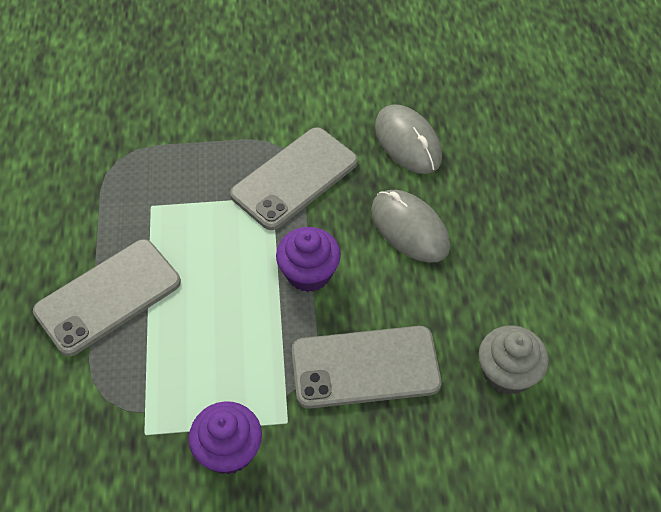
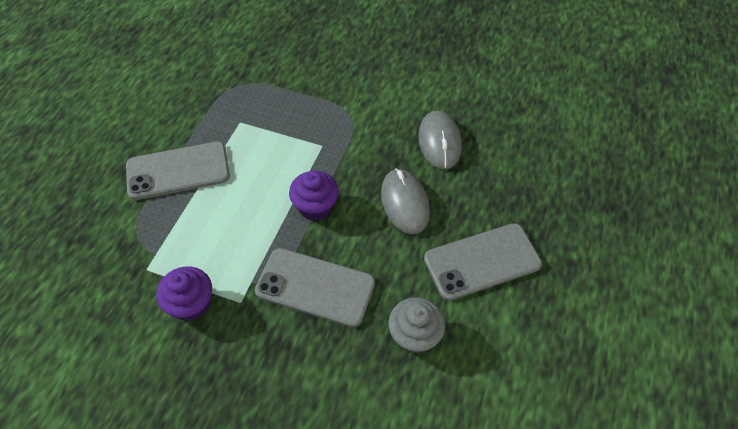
camera: 25 degrees right, 0 degrees up
(294, 178) = (344, 138): grey phone -> grey phone (482, 261)

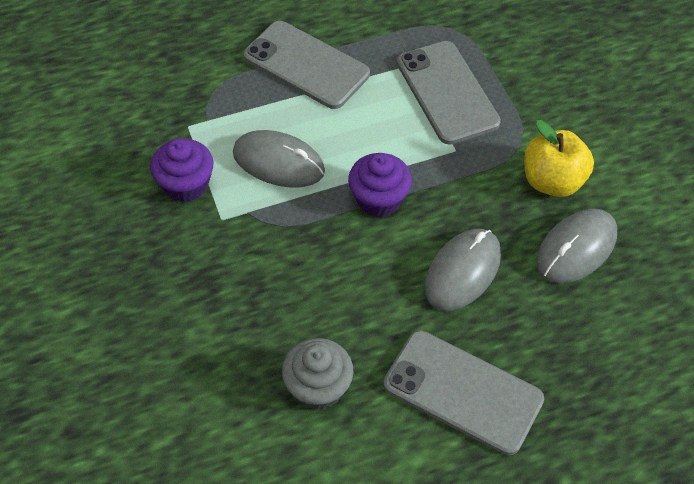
camera: 50 degrees right, 0 degrees up
(232, 238) = (278, 162): none -> grey mouse
(315, 287) = (291, 265): grey phone -> grey phone (447, 92)
(388, 119) = (552, 181): none -> yellow apple

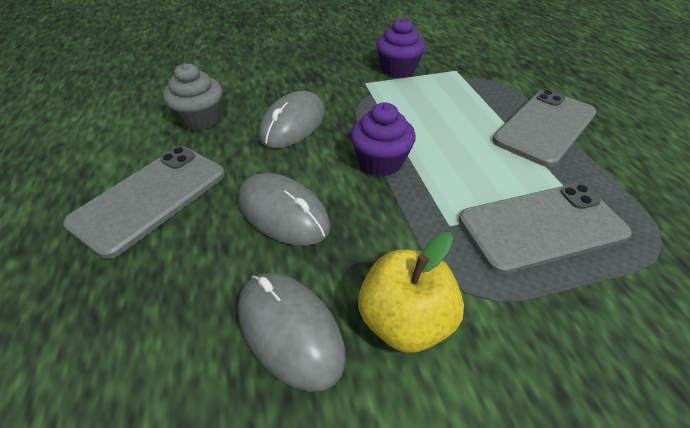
camera: 95 degrees right, 10 degrees down
(278, 162) = (422, 109): grey mouse -> grey mouse (293, 124)

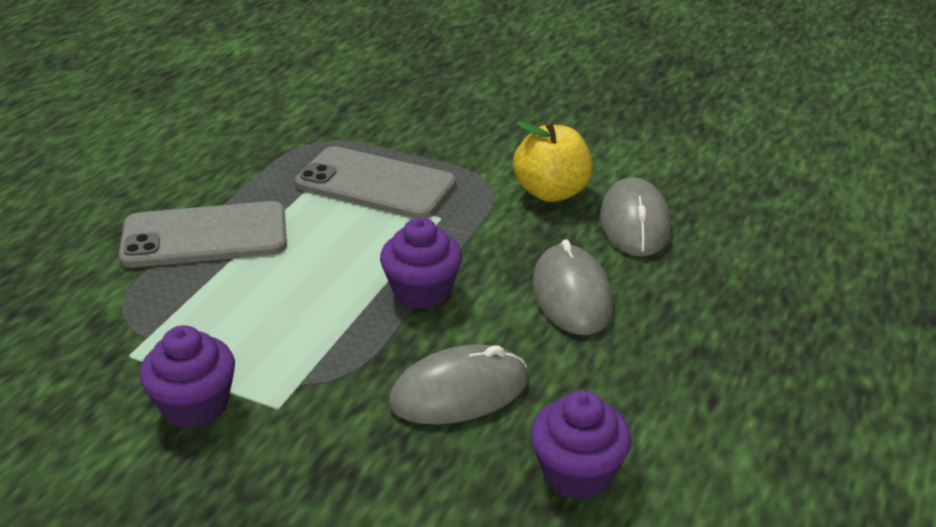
camera: 140 degrees left, 10 degrees down
(150, 198) = (701, 378): grey phone -> none
(200, 119) = (577, 473): grey cupcake -> purple cupcake

